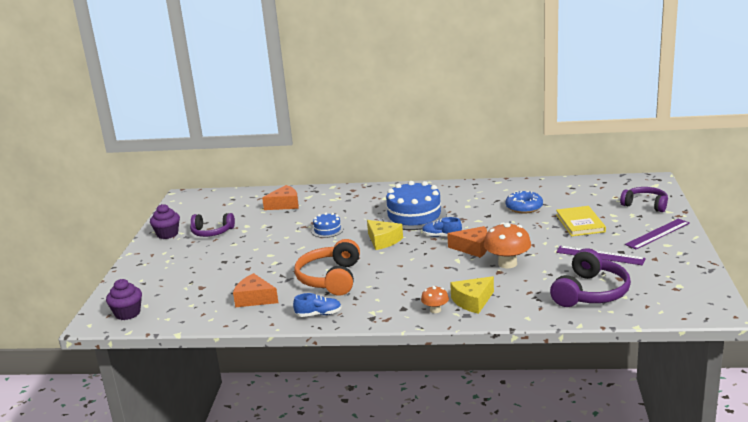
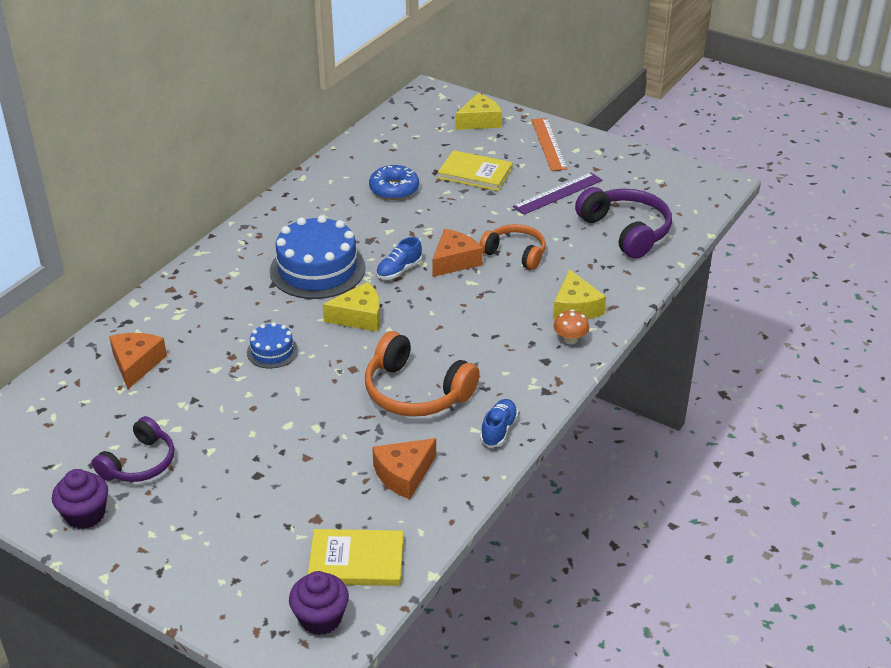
camera: 65 degrees left, 15 degrees up
(176, 308) = (356, 560): none -> yellow book
(507, 263) = (515, 253): orange mushroom -> orange headphones
(645, 205) = (479, 121): purple headphones -> yellow cheese
(657, 234) = (548, 144): purple ruler -> orange ruler

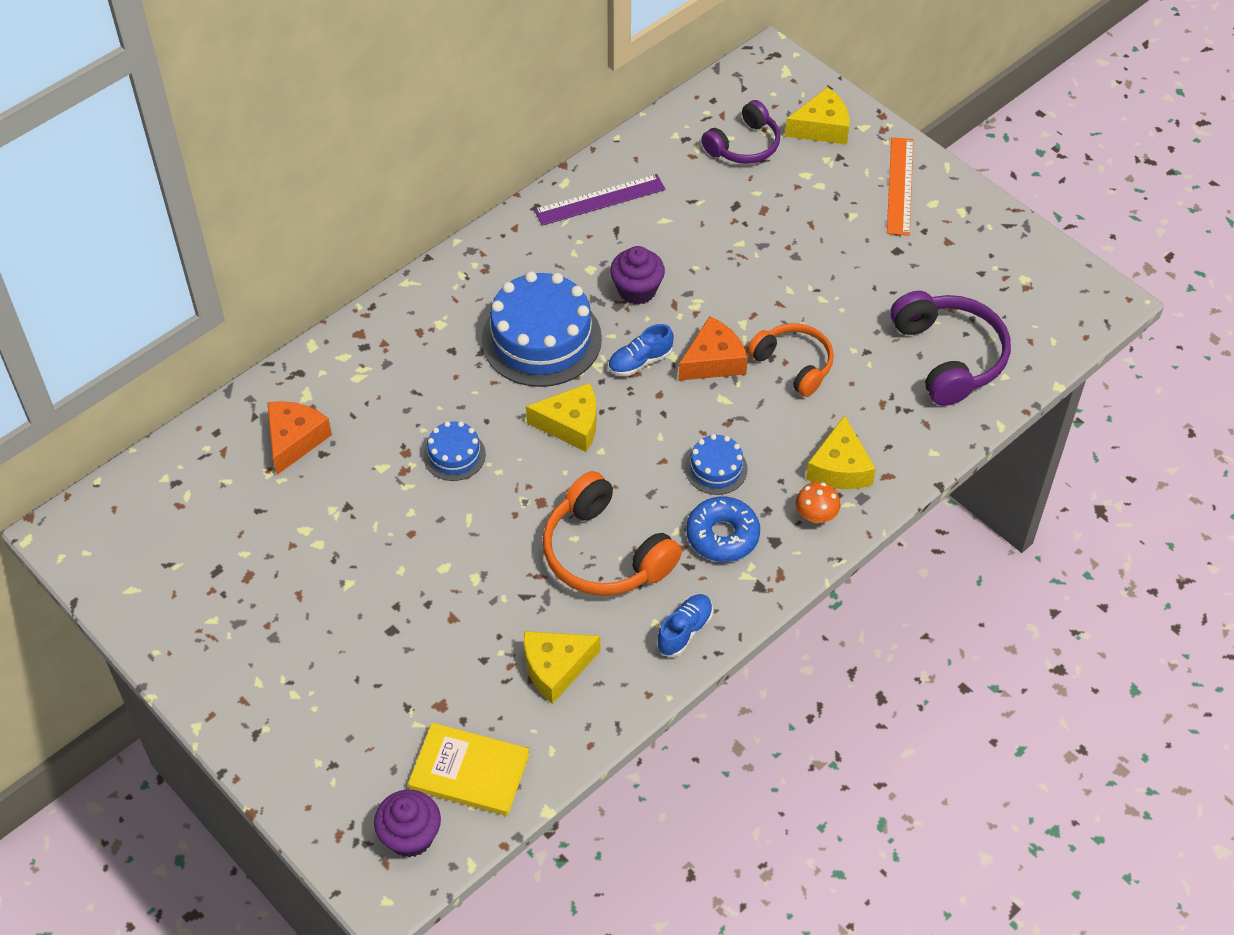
camera: 15 degrees right, 15 degrees up
(85, 515) = (194, 640): purple cupcake -> purple cupcake (637, 290)
(139, 463) = (267, 583): purple headphones -> purple headphones (744, 145)
(394, 189) = (674, 225): blue donut -> blue donut (722, 535)
(404, 474) = (555, 668): orange cheese -> yellow cheese
(475, 173) = (786, 219): yellow book -> none
(482, 324) = (716, 468): none -> blue cake
(558, 193) = (882, 275): purple ruler -> purple ruler (600, 200)

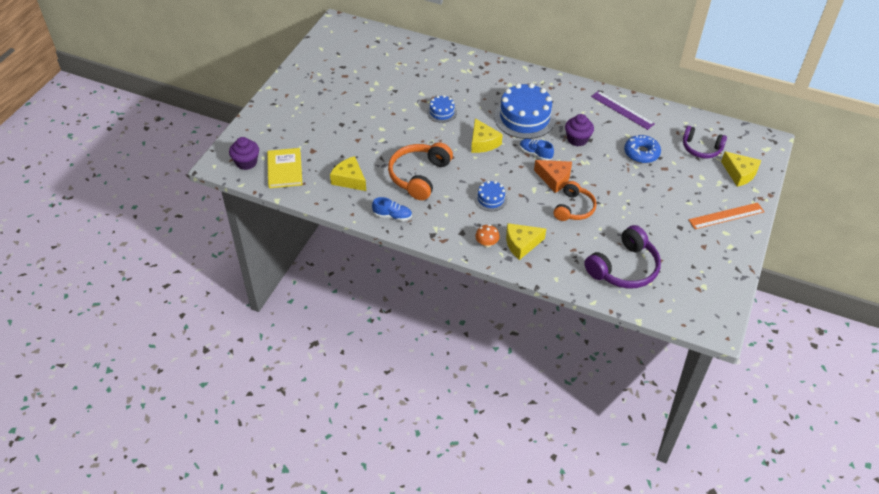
camera: 65 degrees right, 5 degrees down
(294, 440) = (419, 64): orange cheese -> none
(722, 535) = (453, 213): blue donut -> blue donut (641, 153)

